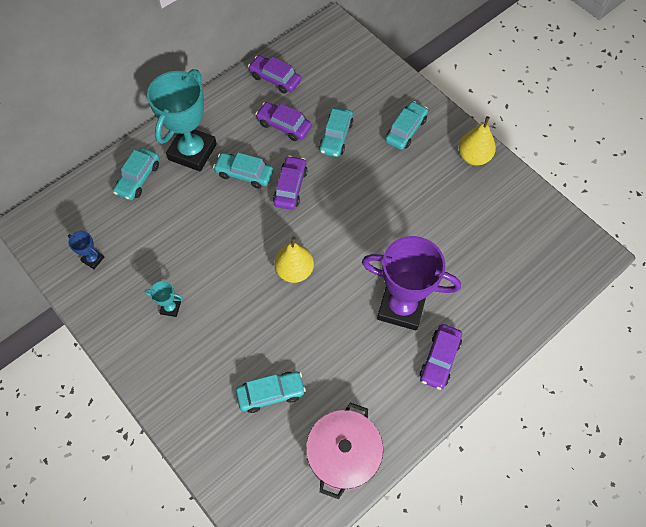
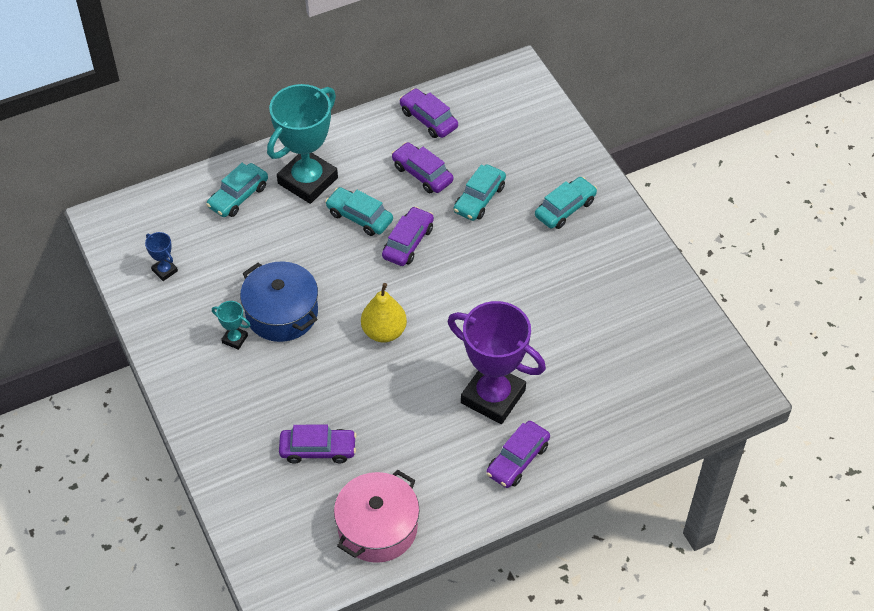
camera: 15 degrees right, 10 degrees down
(204, 274) = (282, 313): none -> blue pot
(271, 393) = (318, 450): turquoise car -> purple car
(473, 157) = (636, 255): yellow pear -> none

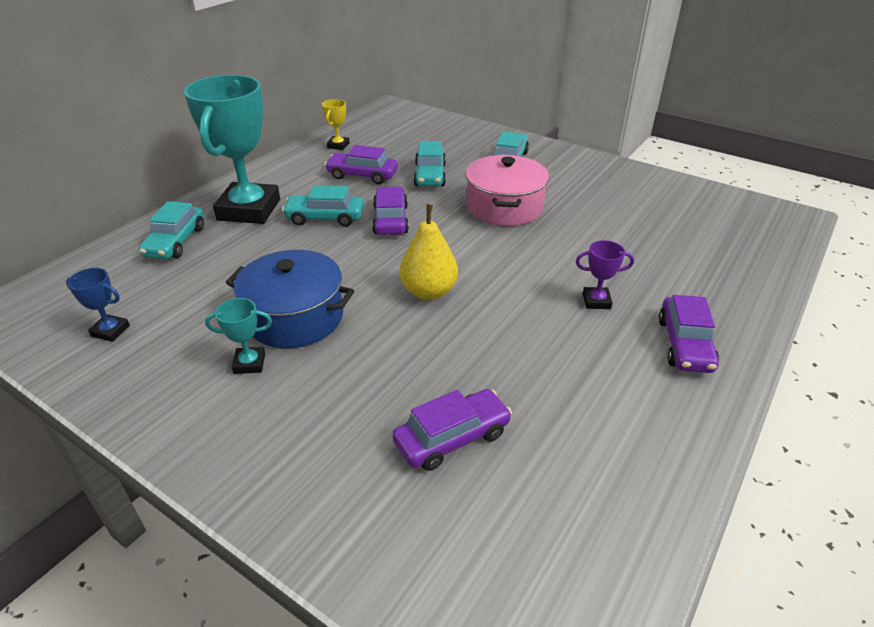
camera: 30 degrees left, 15 degrees down
(377, 527) = (615, 496): pink pot -> pink pot (504, 207)
(428, 119) = (338, 145): purple car -> yellow trophy
(493, 396) = (596, 301): purple trophy -> purple trophy, size x0.41

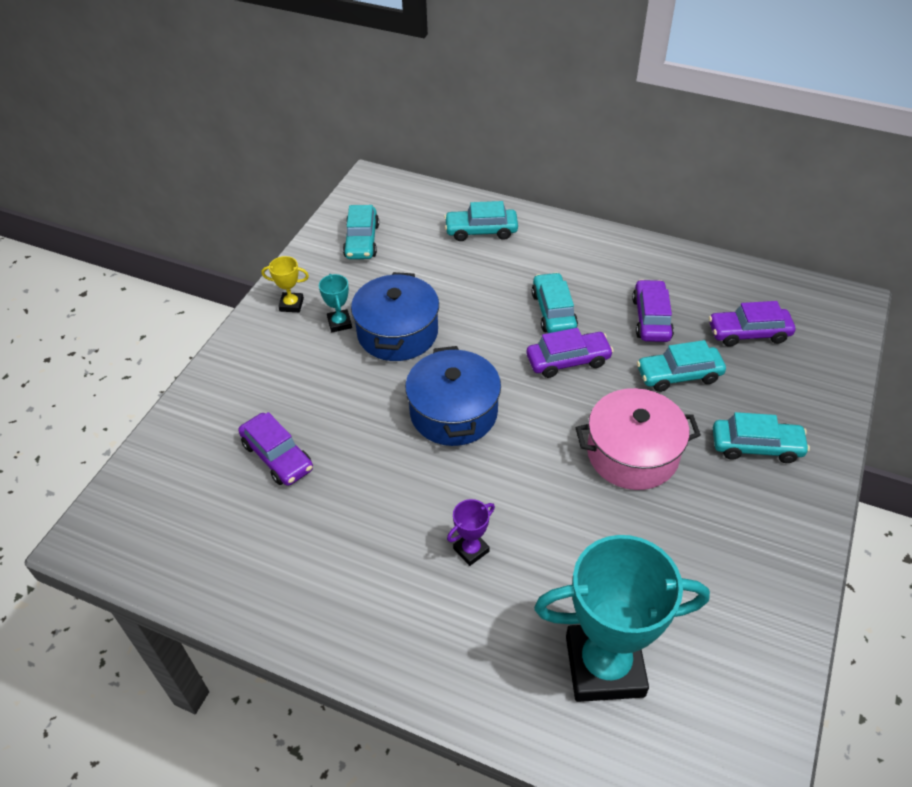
camera: 80 degrees right, 10 degrees up
(110, 331) = (362, 241): blue trophy -> turquoise car
(249, 210) = (548, 257): turquoise trophy -> turquoise trophy (604, 666)
(338, 145) = (711, 283): yellow trophy -> yellow trophy (291, 305)
(429, 291) = (453, 412): yellow pear -> blue pot
(596, 301) = (471, 550): purple trophy -> purple trophy turned 60 degrees clockwise
(684, 344) = (416, 629): purple car -> purple car (748, 333)

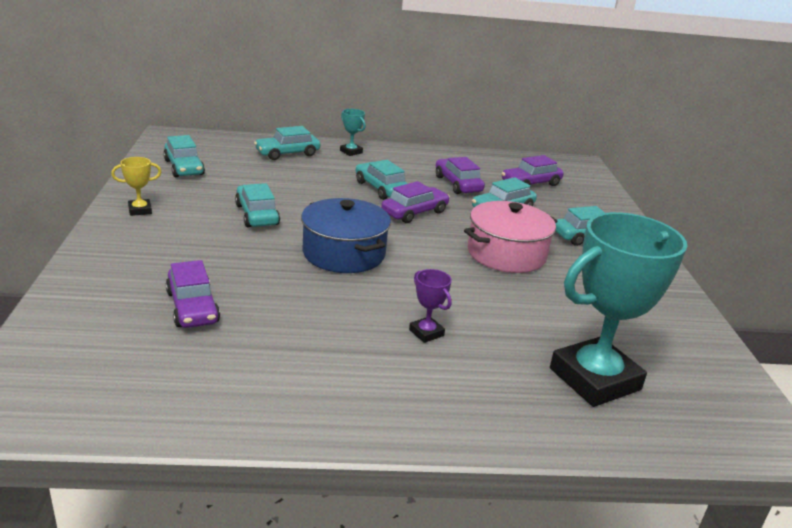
camera: 30 degrees left, 20 degrees down
(277, 456) = (192, 307): purple car -> purple car turned 45 degrees clockwise
(339, 323) = (197, 216): turquoise trophy -> turquoise trophy (351, 152)
(397, 333) = (257, 215): blue pot -> turquoise car
(471, 550) = (426, 333): purple trophy -> purple trophy turned 60 degrees counterclockwise

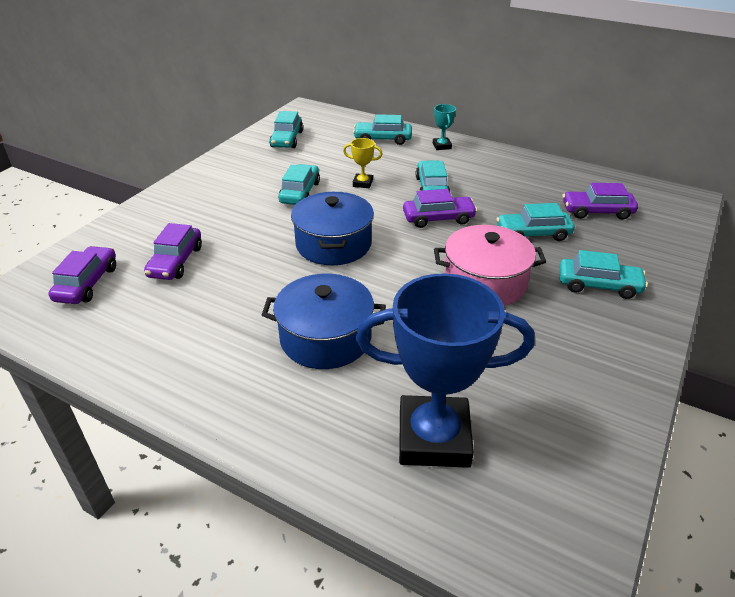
camera: 35 degrees right, 10 degrees up
(140, 210) = (220, 171): yellow trophy -> yellow trophy (362, 183)
(426, 333) = (325, 338): purple trophy -> blue pot
(458, 184) = (513, 197): purple car -> purple car (87, 283)
(594, 379) = (434, 437): turquoise trophy -> blue trophy

